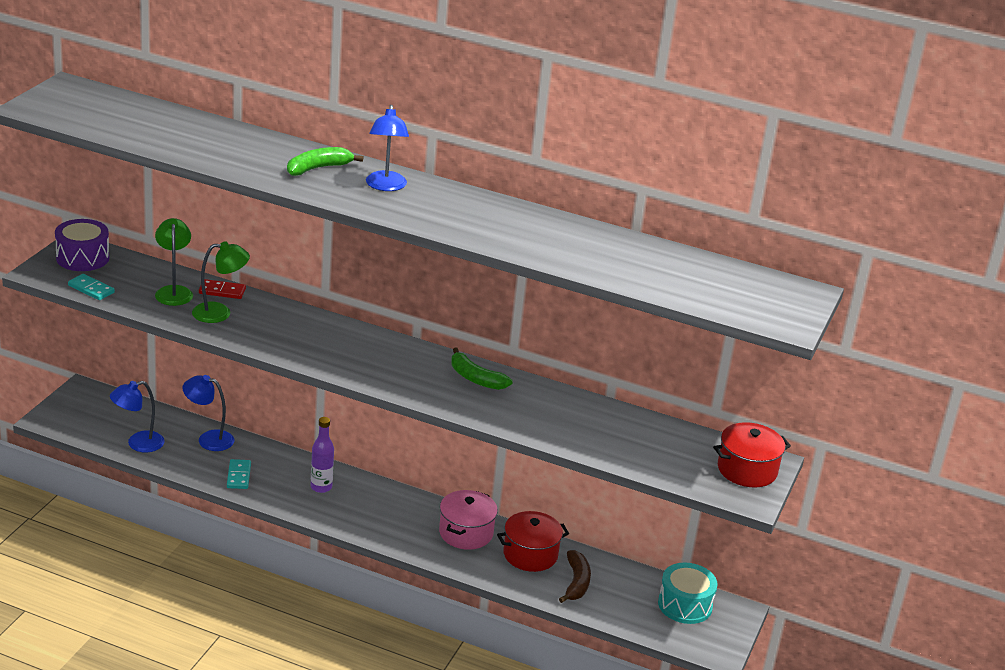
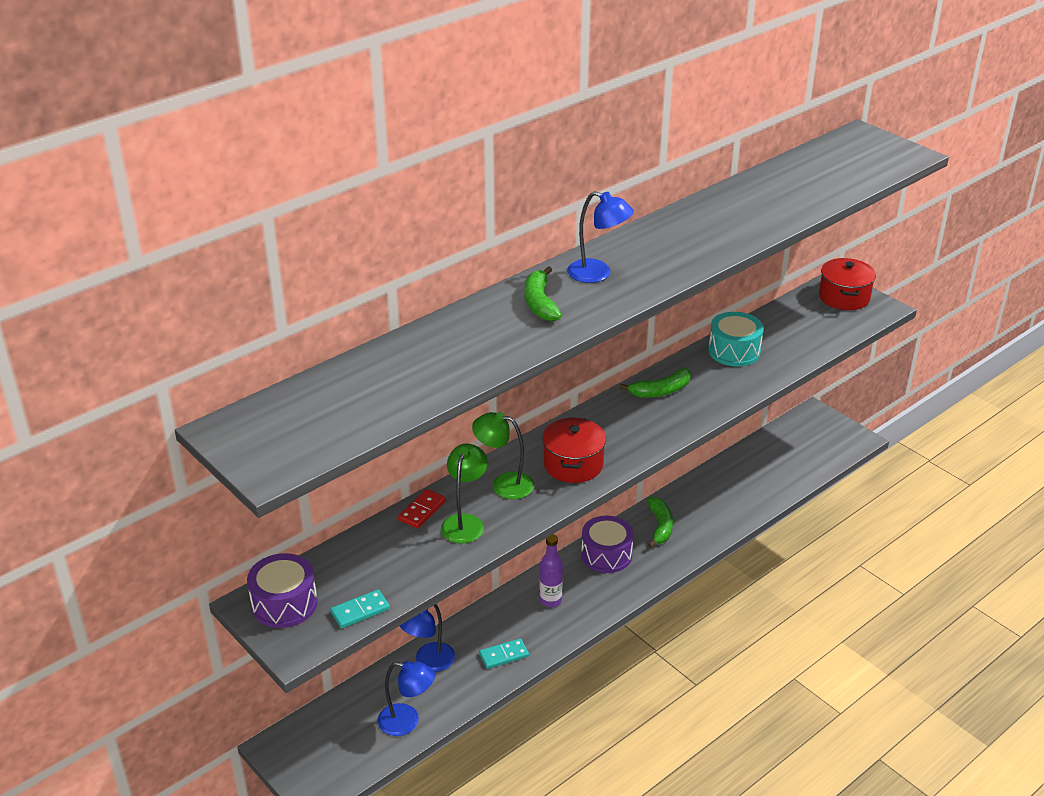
camera: 60 degrees left, 5 degrees up
(138, 444) = (407, 722): blue lamp -> blue lamp turned 75 degrees counterclockwise
(174, 291) = (402, 546): green lamp -> green lamp (504, 484)
(238, 476) = (504, 655): turquoise domino -> turquoise domino turned 45 degrees counterclockwise
(402, 507) = (606, 555): none -> purple drum
(466, 533) = (660, 526): pink pot -> green banana
(530, 554) = (704, 498): red pot -> red pot (573, 464)
(576, 582) = (751, 484): brown banana -> none
(685, 605) = (798, 436): turquoise drum -> turquoise drum (734, 351)

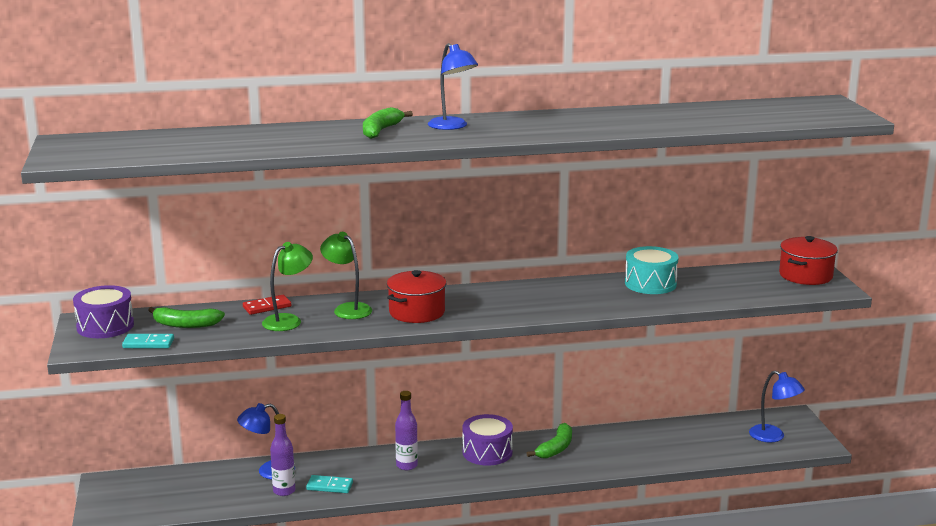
camera: 30 degrees right, 15 degrees down
(407, 722) = (210, 500): blue lamp -> blue lamp (773, 437)
(467, 679) = (284, 491): none -> purple bottle
(660, 391) = (550, 291): green banana -> green banana (185, 324)

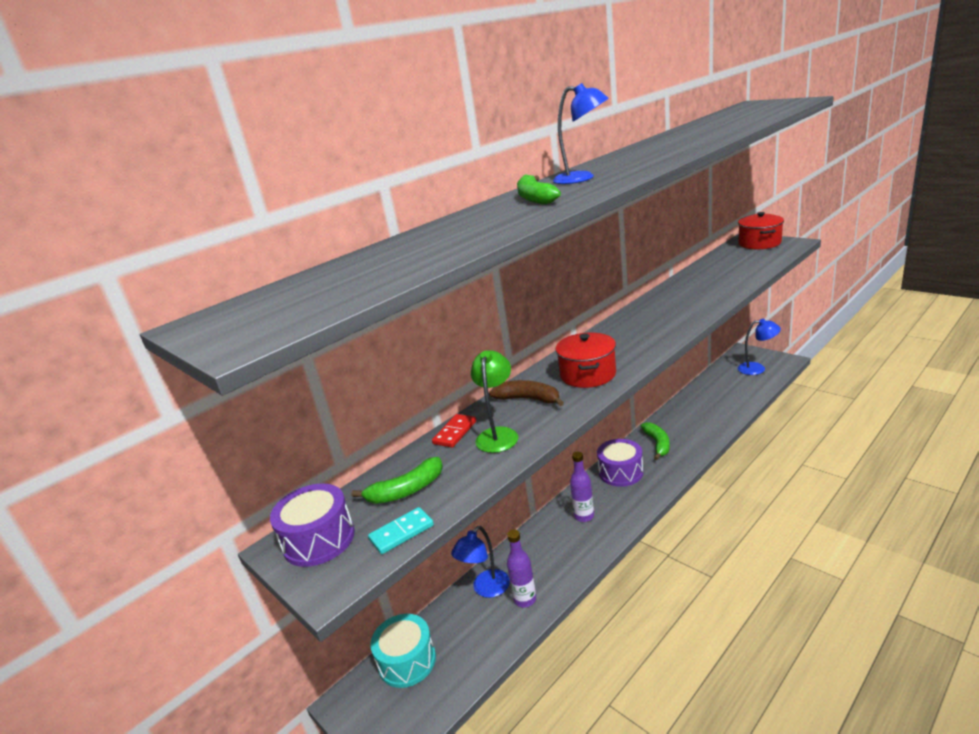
camera: 30 degrees left, 5 degrees up
(329, 486) = (554, 571): turquoise domino -> none
(347, 309) = (528, 399): green lamp -> brown banana
(650, 284) = (692, 284): turquoise drum -> turquoise drum (407, 661)

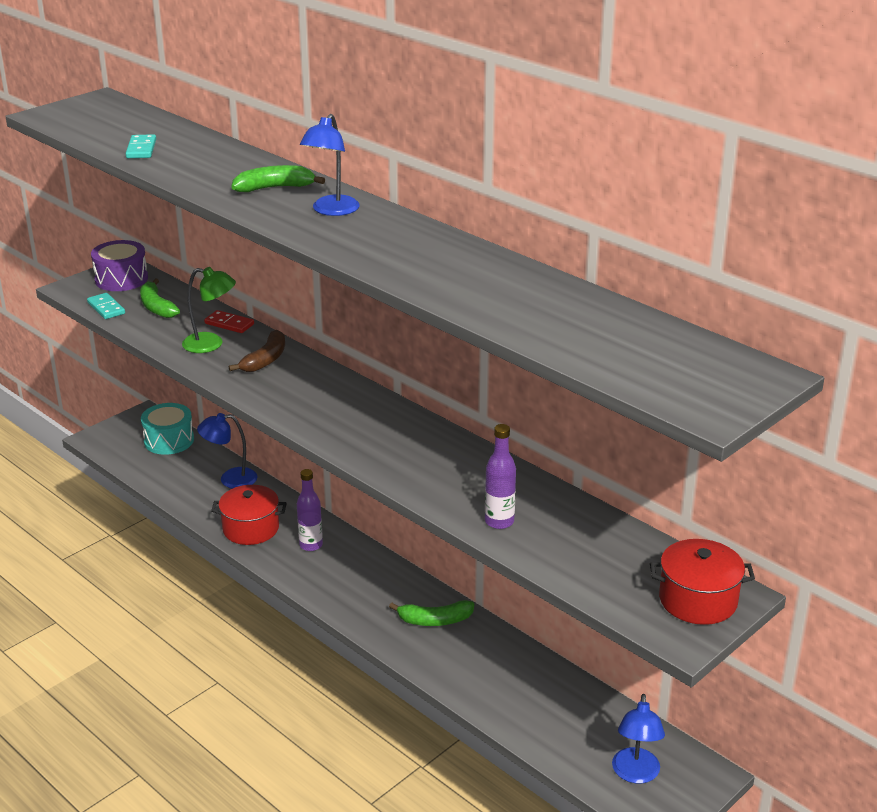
camera: 85 degrees right, 5 degrees up
(419, 259) = (141, 149): none -> turquoise domino
(486, 589) = (230, 479): blue lamp -> blue lamp turned 45 degrees counterclockwise
(525, 599) = (207, 501): purple bottle -> purple bottle (499, 521)
(588, 374) = (295, 394): red pot -> red pot (251, 528)
(620, 472) = (382, 580): purple drum -> none

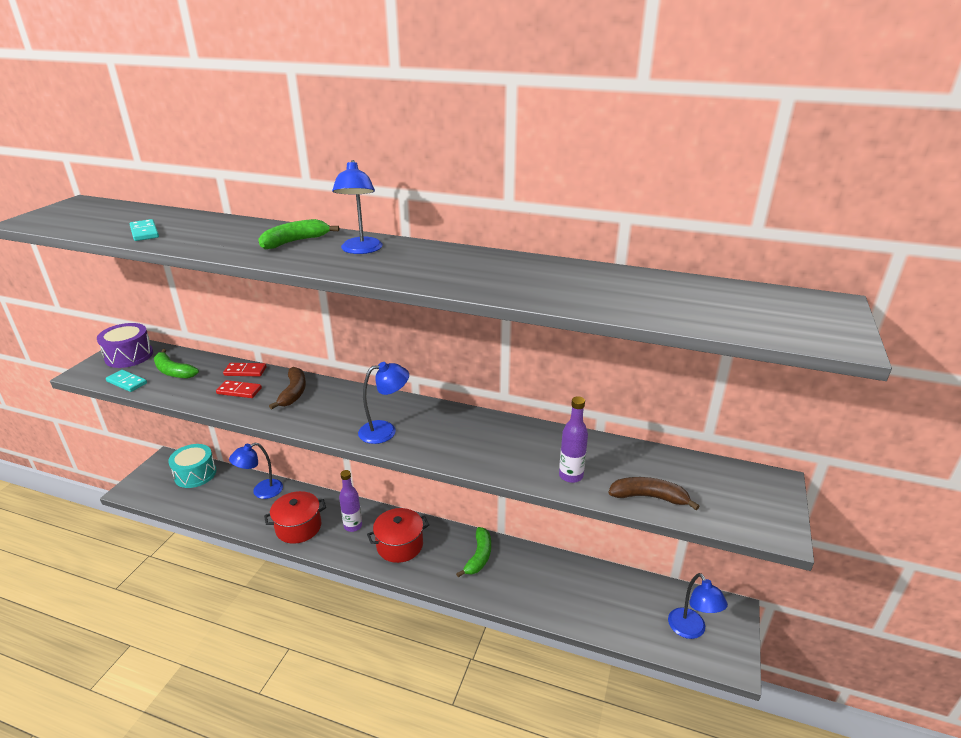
camera: 25 degrees left, 0 degrees up
(211, 344) = (239, 391): green lamp -> red domino
(335, 424) = (385, 431): none -> blue lamp
(435, 620) = (479, 556): green banana -> green banana turned 45 degrees counterclockwise
(567, 566) = (649, 497): none -> brown banana
(698, 600) = (757, 495): red pot -> red pot (399, 545)

